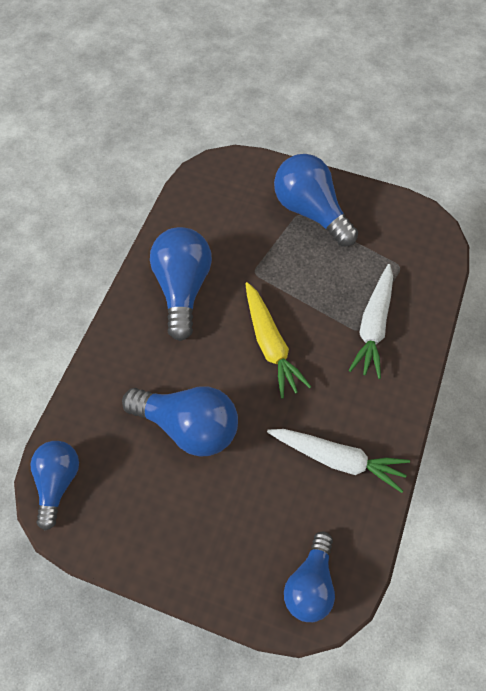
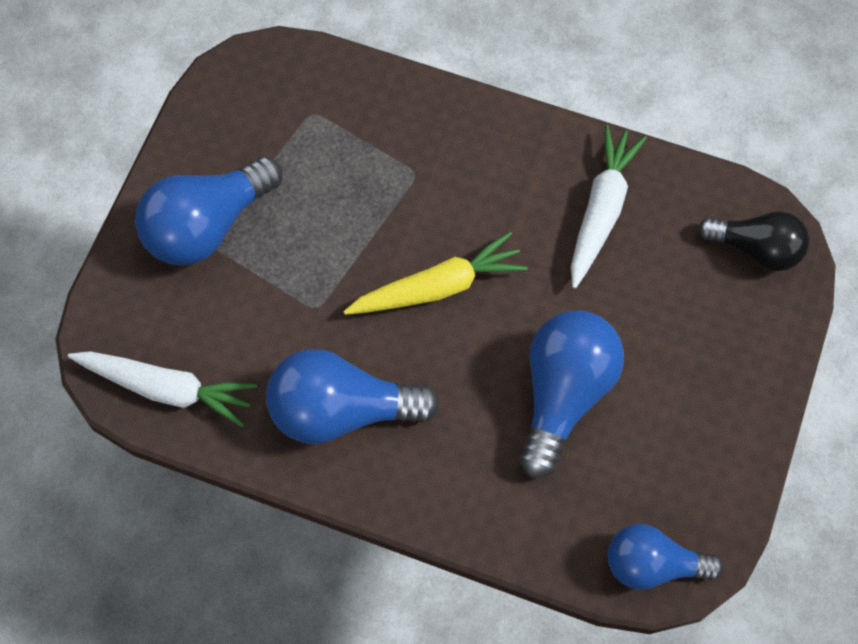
camera: 90 degrees left, 5 degrees up
(310, 583) = (756, 248): blue light bulb -> black light bulb
(373, 326) = (408, 154): white carrot -> white carrot (166, 388)

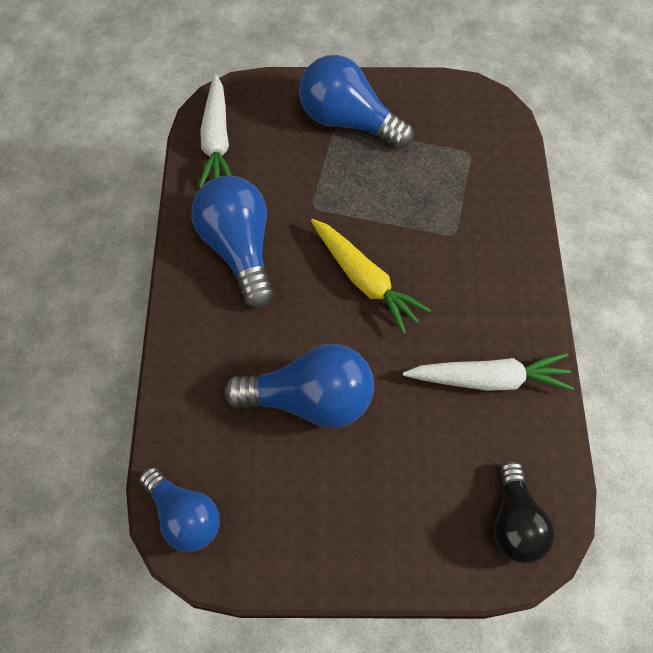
camera: 70 degrees right, 5 degrees down
(652, 564) = (184, 516): blue light bulb -> blue light bulb turned 150 degrees clockwise

